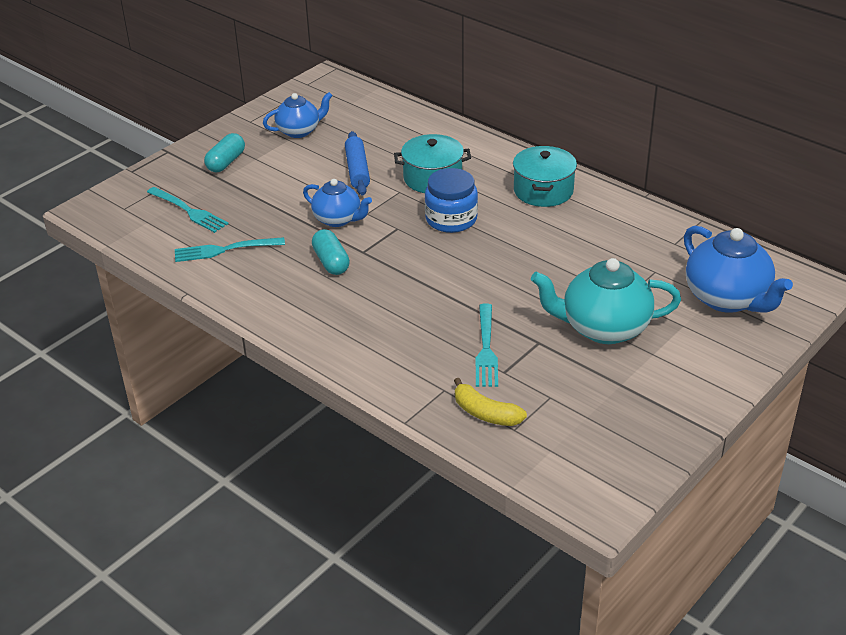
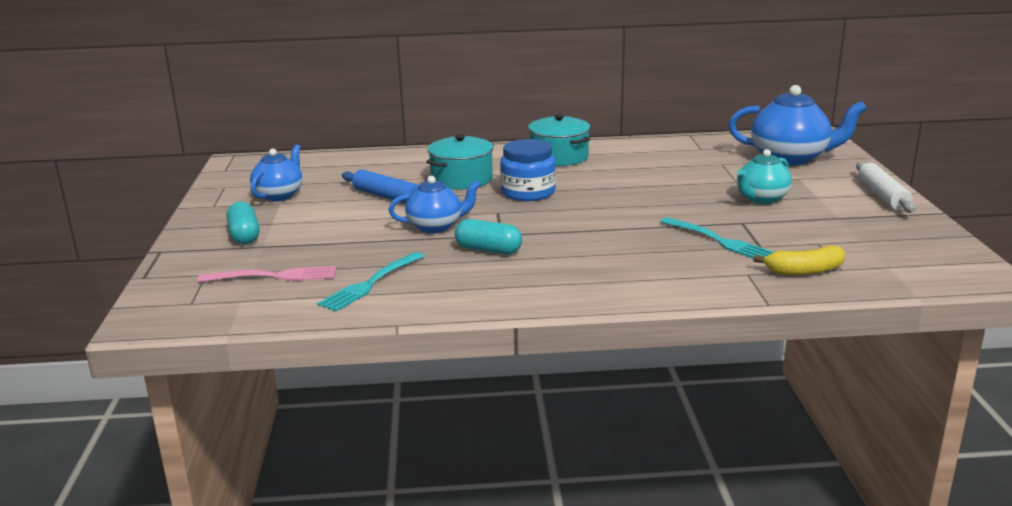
camera: 45 degrees left, 15 degrees down
(189, 211) = (274, 276): turquoise fork -> pink fork
(603, 328) = (761, 199): turquoise teapot -> turquoise teapot, size x0.62
(709, 386) = (882, 196): none -> white rolling pin

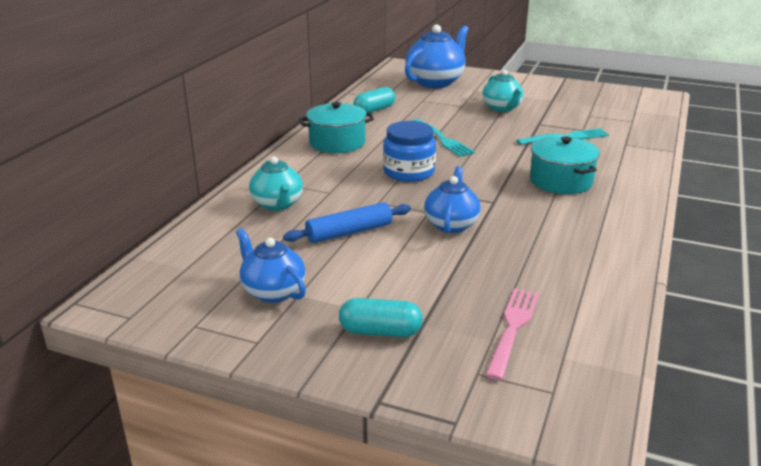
camera: 65 degrees left, 5 degrees up
(370, 284) = (563, 278): turquoise fork -> turquoise fork (443, 139)
(413, 166) = (277, 204): none -> turquoise teapot
(461, 179) = (343, 190): turquoise pot -> turquoise pot (561, 181)
(488, 250) = (524, 213): turquoise capsule -> turquoise capsule (374, 110)
(804, 271) = (629, 130): yellow banana -> none
(882, 196) = (527, 81): white rolling pin -> none

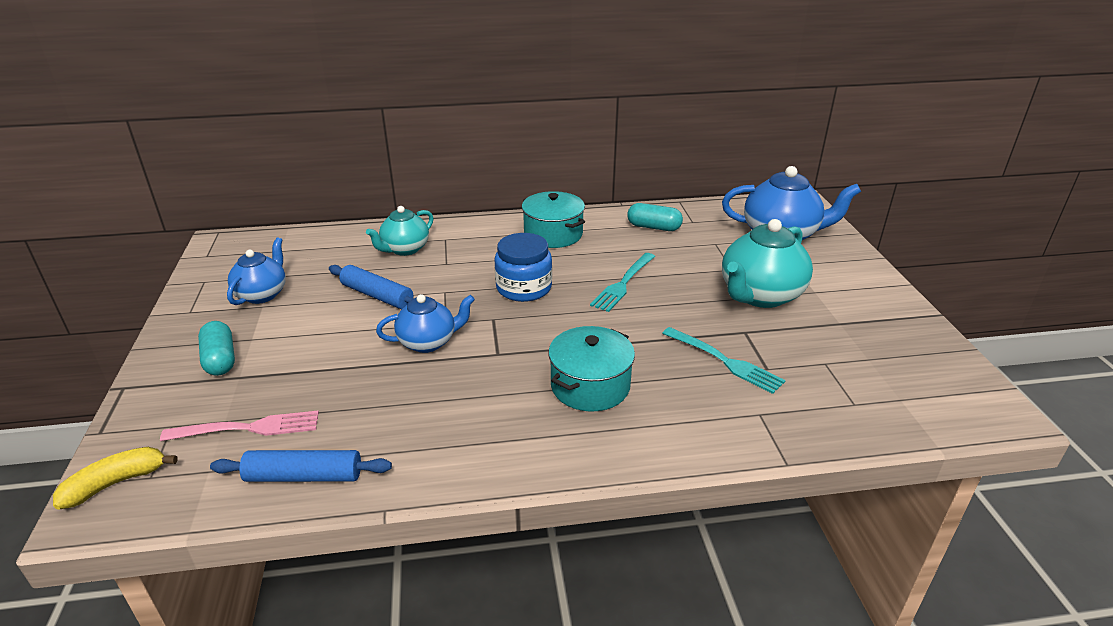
camera: 60 degrees right, 5 degrees up
(502, 108) = (760, 295): turquoise teapot -> turquoise teapot, size x1.61
(551, 414) = (116, 483): none -> yellow banana
(598, 309) = (304, 476): none -> blue rolling pin

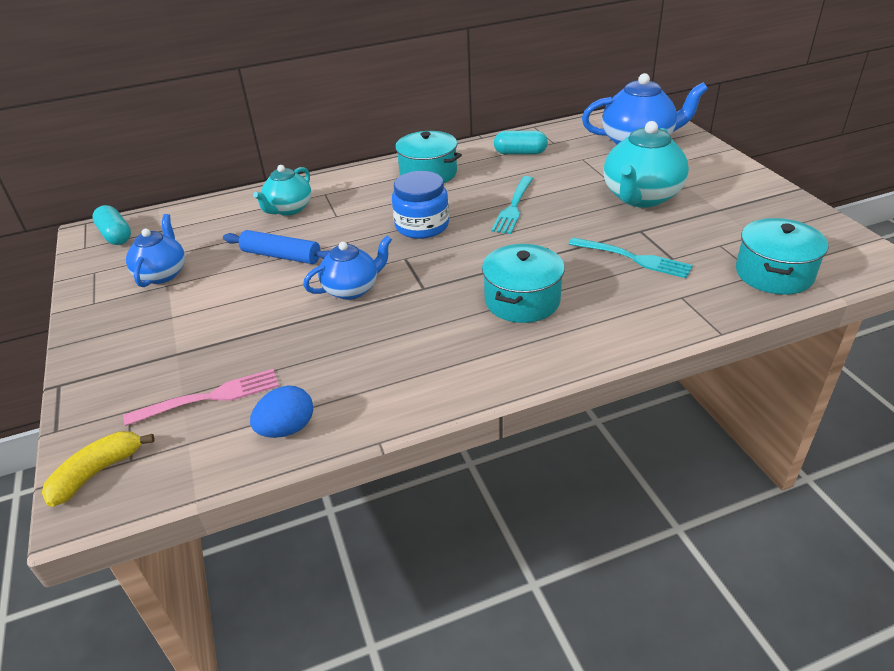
camera: 10 degrees left, 5 degrees up
(220, 359) = (149, 341): turquoise capsule -> turquoise capsule (116, 236)
(304, 476) = (287, 429): blue rolling pin -> blue egg
(872, 407) = (774, 274): none -> turquoise pot

